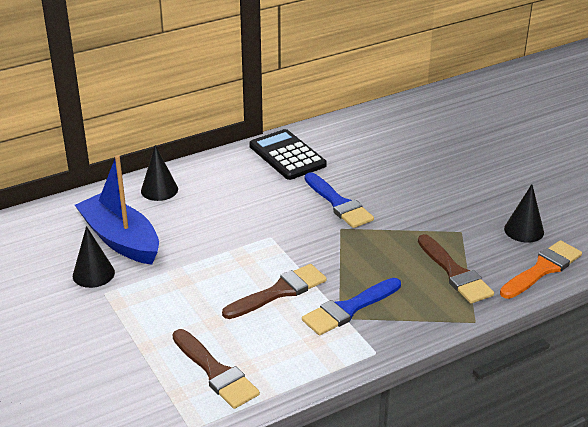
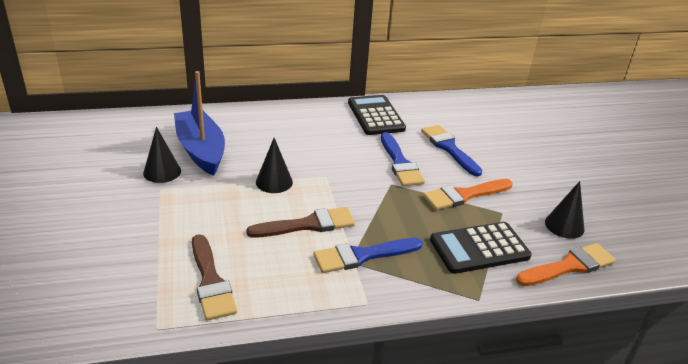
camera: 15 degrees right, 0 degrees up
(159, 190) = (255, 119): black cone -> black cone (274, 182)
(380, 175) = (449, 148): none -> blue brush
(417, 223) = (464, 195): none -> orange brush
(455, 273) = (479, 248): brown brush -> black calculator

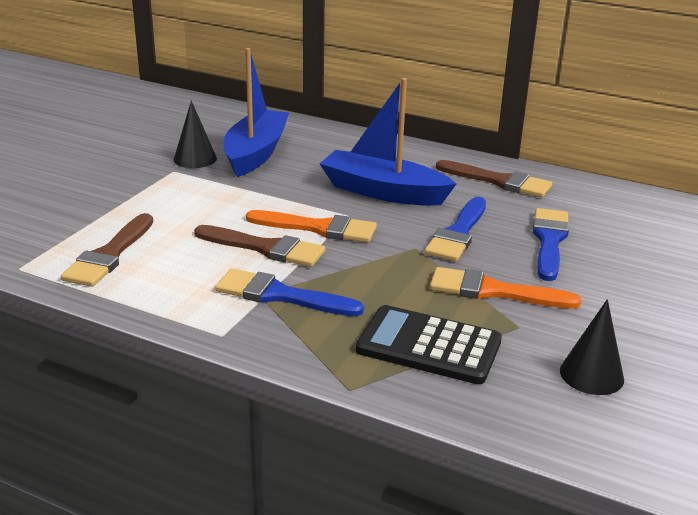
camera: 40 degrees right, 5 degrees down
(274, 182) = (287, 201): black cone -> none
(322, 150) = (383, 192): none -> blue boat
(375, 116) = (499, 181): black calculator -> brown brush
(569, 266) = (526, 415): orange brush -> orange brush (319, 228)

